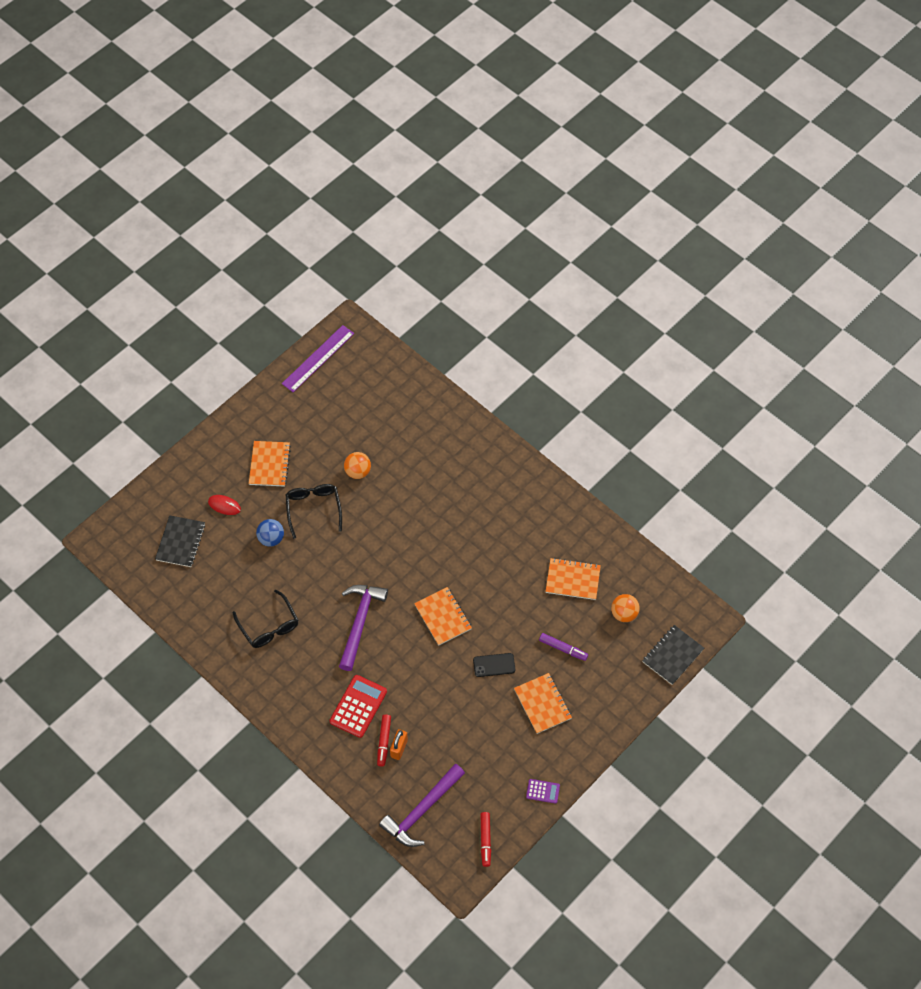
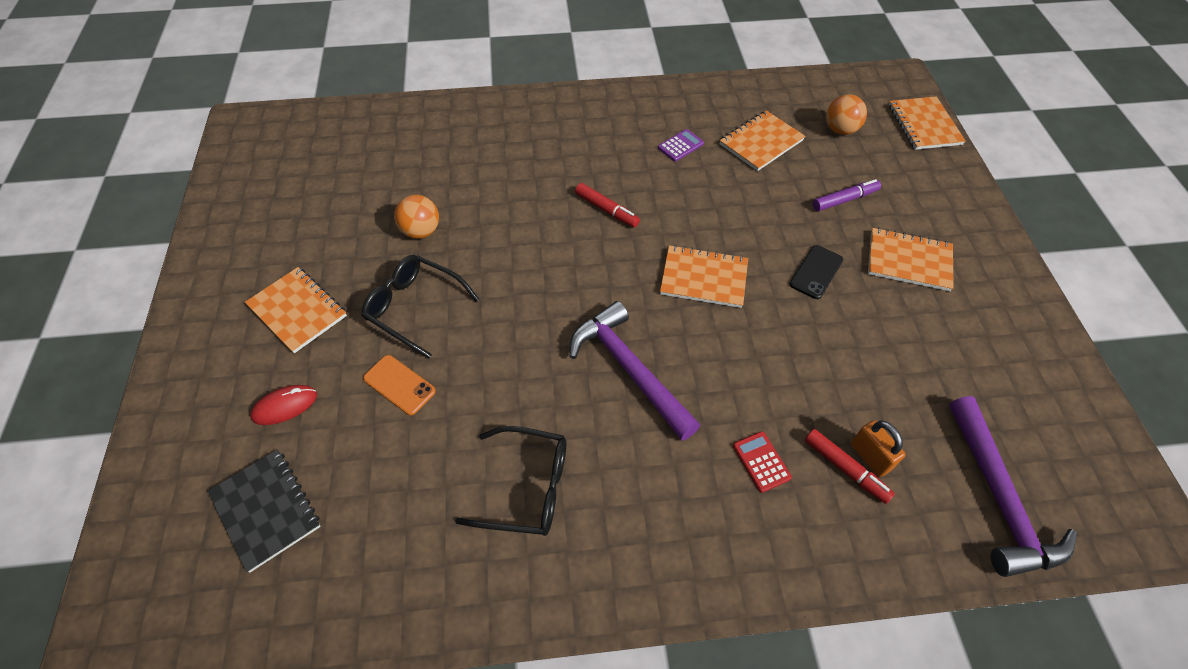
camera: 50 degrees left, 5 degrees down
(271, 539) = (399, 385): blue ball -> orange phone
(318, 358) = (237, 172): purple ruler -> none
(358, 706) = (761, 462): red calculator -> red calculator, size x0.54
(485, 840) = (1094, 450): red marker -> red marker (606, 210)
(543, 791) = (1044, 337): purple calculator -> purple calculator (680, 146)
(672, 655) = (924, 125): black notebook -> orange notebook

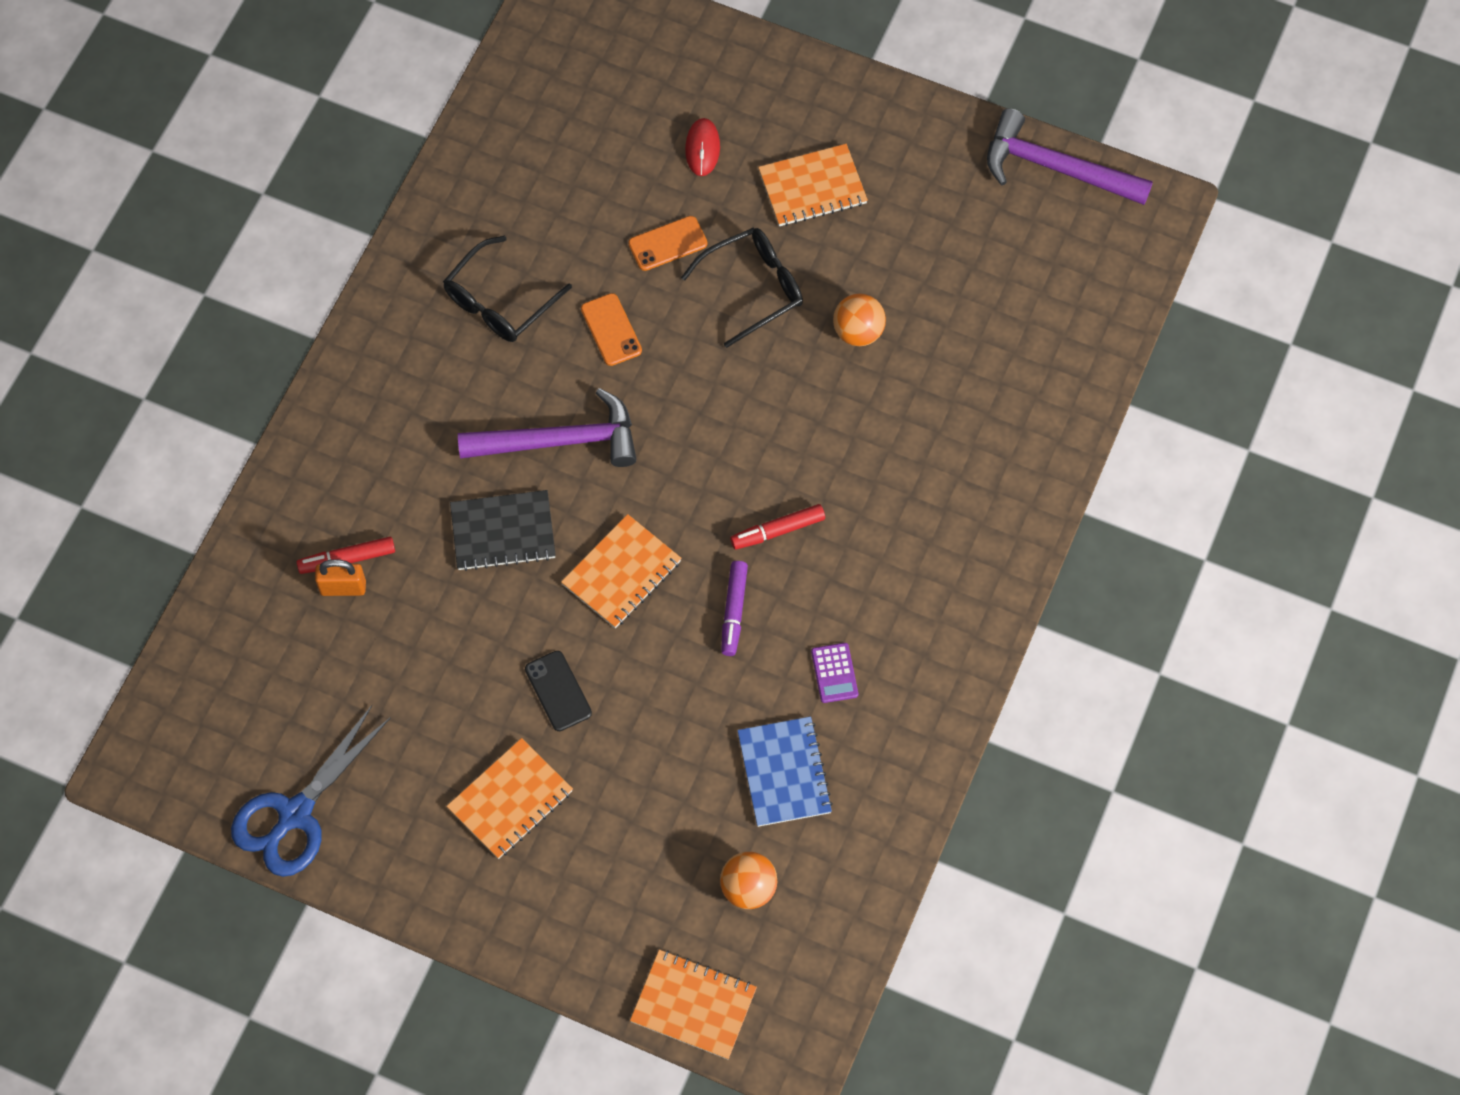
camera: 120 degrees right, 10 degrees up
(266, 510) = (606, 110): black notebook -> black notebook (503, 532)
(506, 385) = (611, 330): none -> orange phone
(761, 142) = (784, 773): orange notebook -> blue notebook
(761, 462) = (399, 495): red calculator -> none
(845, 200) = (634, 801): purple marker -> purple marker (733, 611)
(999, 498) = (239, 664): purple hammer -> purple hammer (1055, 168)
(1052, 382) = (295, 814): none -> blue scissors

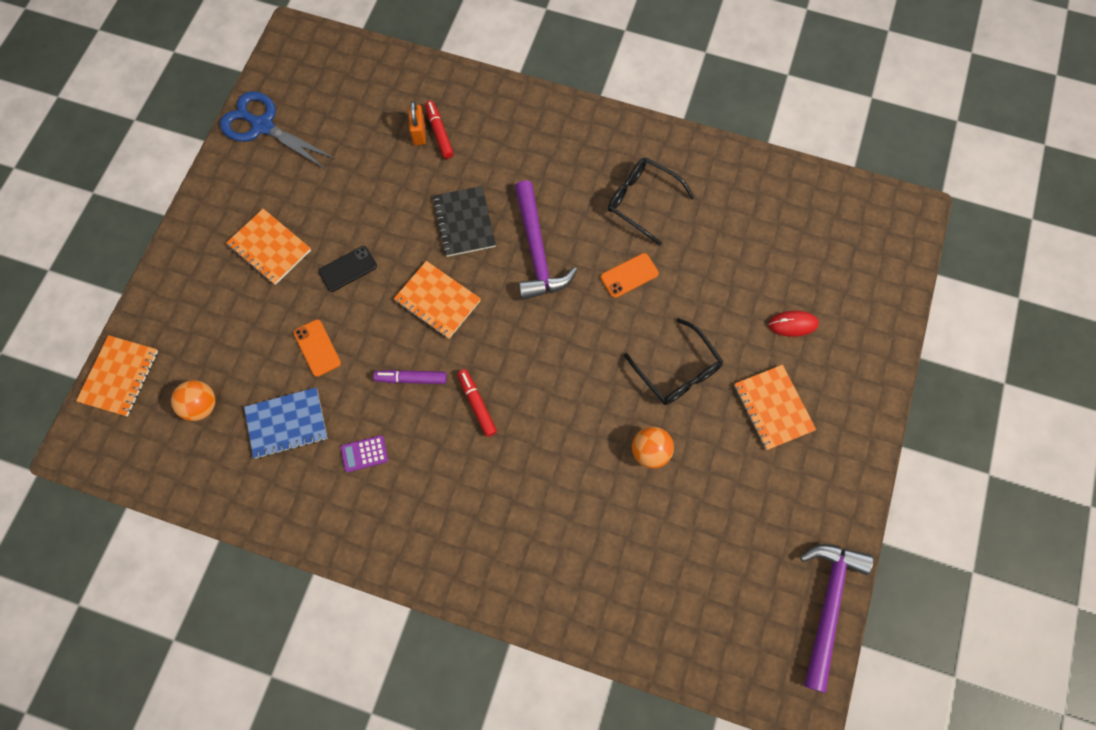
camera: 85 degrees right, 5 degrees up
(667, 244) = (706, 307): orange phone -> orange phone (317, 348)

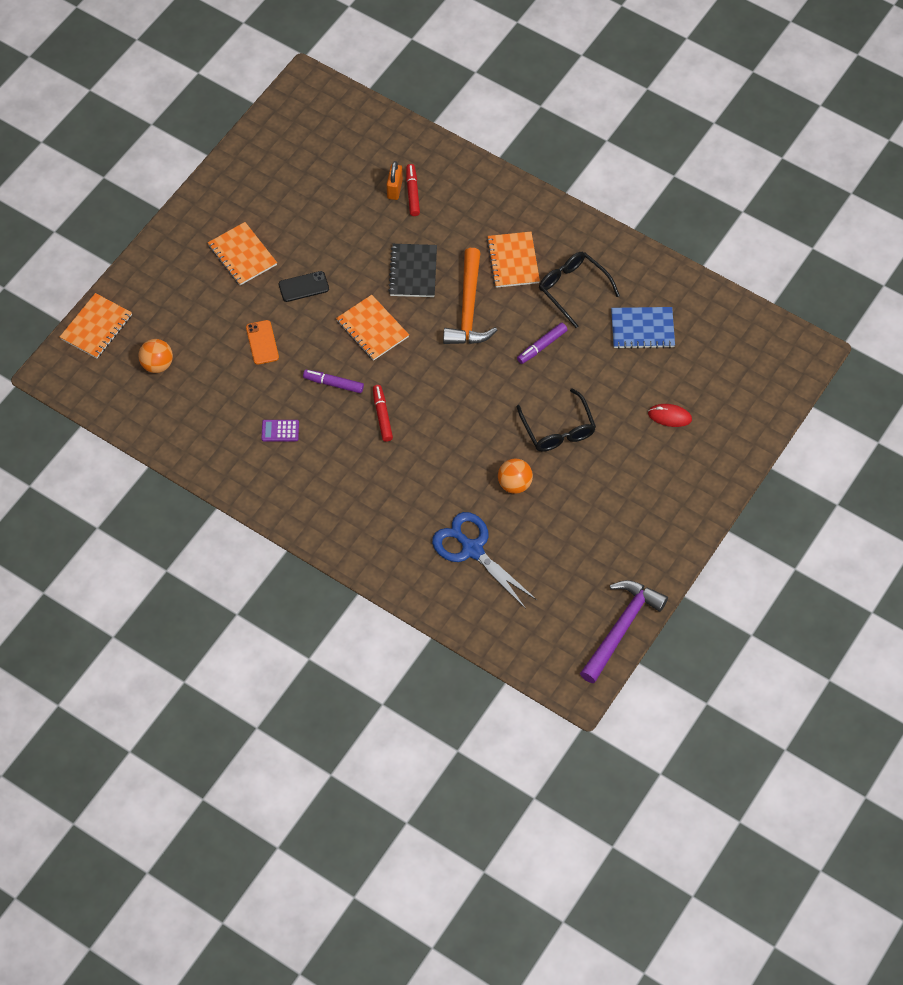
camera: 15 degrees right, 10 degrees down
(263, 126) = (260, 154): blue scissors -> blue scissors (472, 549)
(287, 423) = (223, 394): blue notebook -> blue notebook (642, 329)
(537, 251) = (468, 308): purple hammer -> orange hammer
(629, 275) = (541, 346): orange phone -> purple marker
(773, 408) = (629, 476): orange notebook -> orange notebook (513, 261)

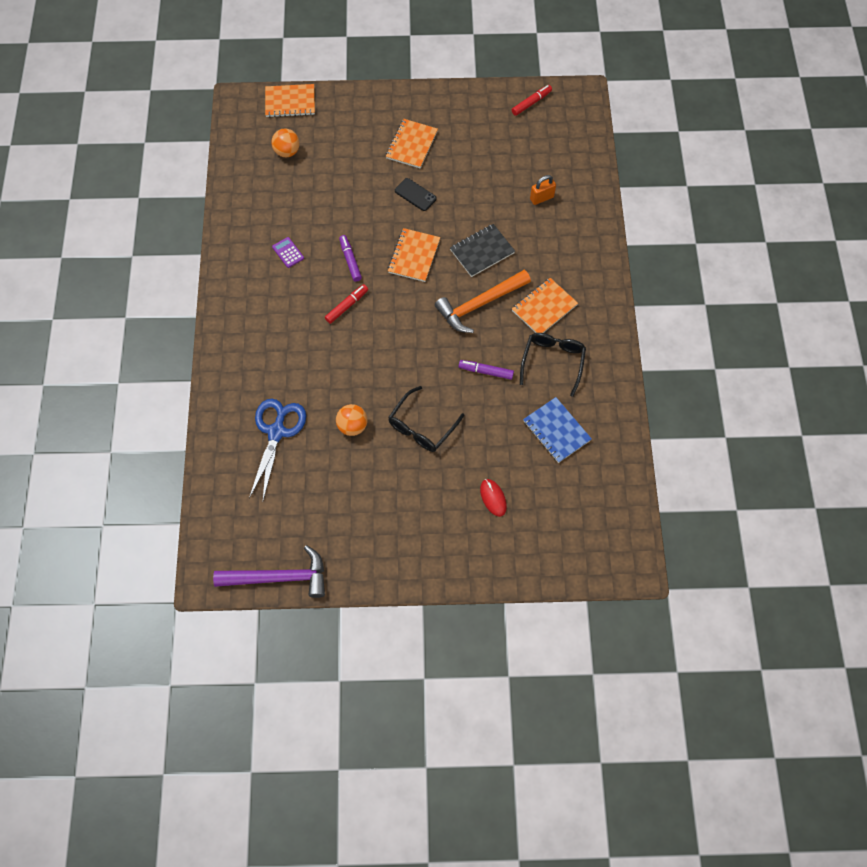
camera: 55 degrees right, 5 degrees up
(262, 342) = (351, 199): orange phone -> none
(412, 193) = (548, 210): red marker -> red marker (531, 103)

